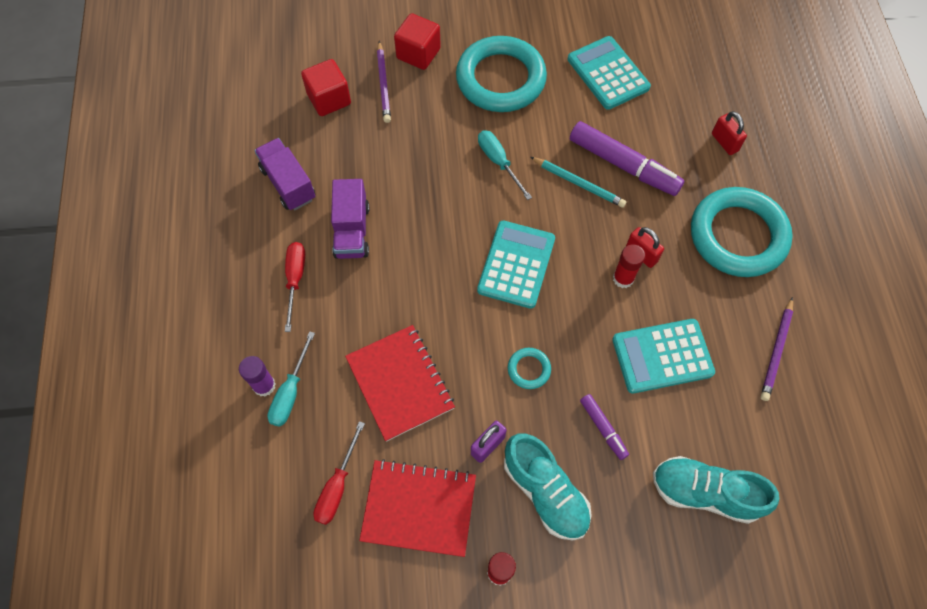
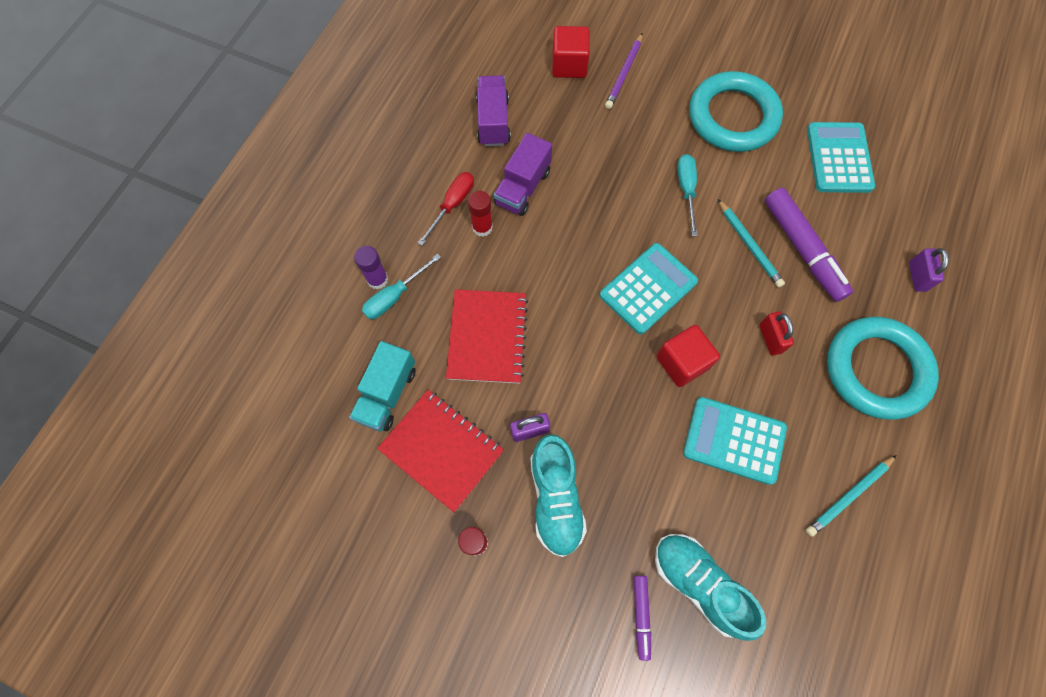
camera: 30 degrees right, 5 degrees up
(337, 486) = (387, 394): red screwdriver -> turquoise truck
(418, 54) = (671, 60): red cube -> red cube (682, 362)
(529, 369) = (604, 385): turquoise ring -> none
(603, 428) = (640, 473): purple marker -> purple marker (641, 616)
(623, 278) = (739, 351): red glue stick -> red glue stick (482, 227)
(724, 142) = (917, 276): red padlock -> purple padlock
(776, 351) = (849, 496): purple pencil -> turquoise pencil

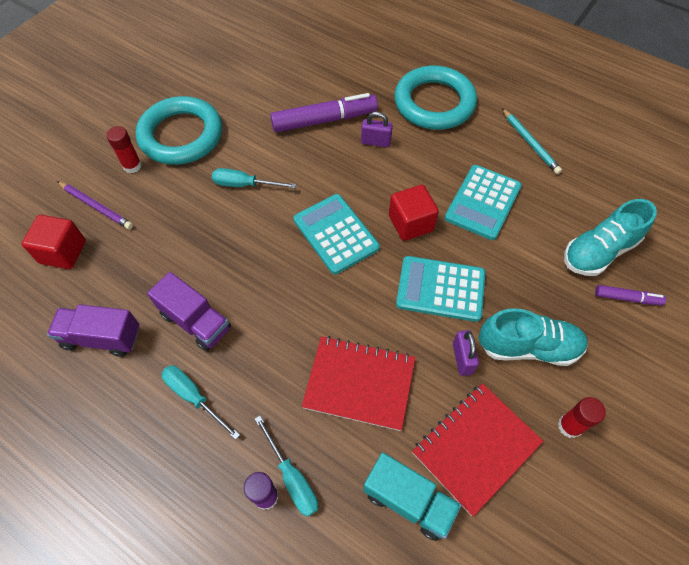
camera: 80 degrees left, 10 degrees down
(452, 205) = (194, 397): red screwdriver -> turquoise screwdriver
(482, 227) = (231, 369): red glue stick -> red glue stick (132, 166)
(749, 245) = (311, 153): turquoise pencil -> none
(770, 339) = (399, 159): red padlock -> none
(839, 158) = (248, 78): turquoise calculator -> turquoise calculator (440, 289)
(917, 276) = (363, 61): purple padlock -> purple padlock (375, 142)

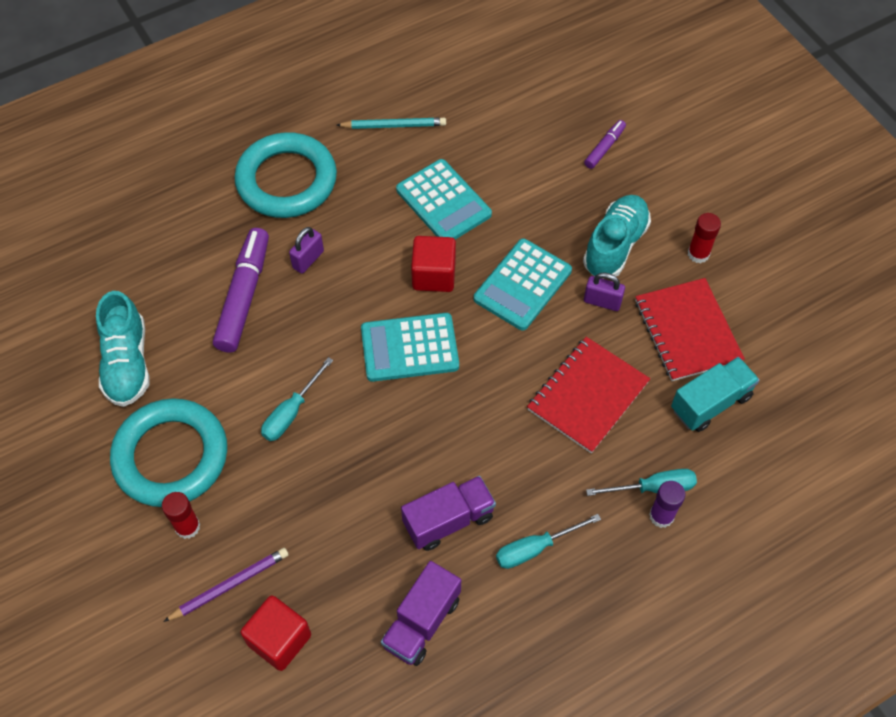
camera: 65 degrees left, 0 degrees up
(599, 251) = (548, 141): turquoise shoe -> turquoise shoe (127, 363)

